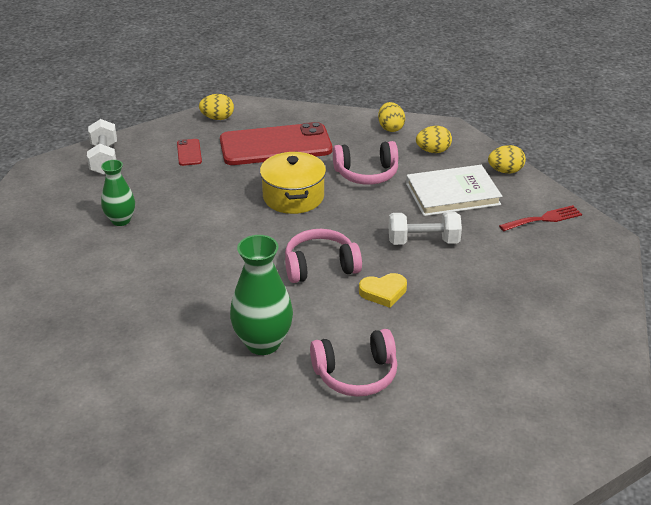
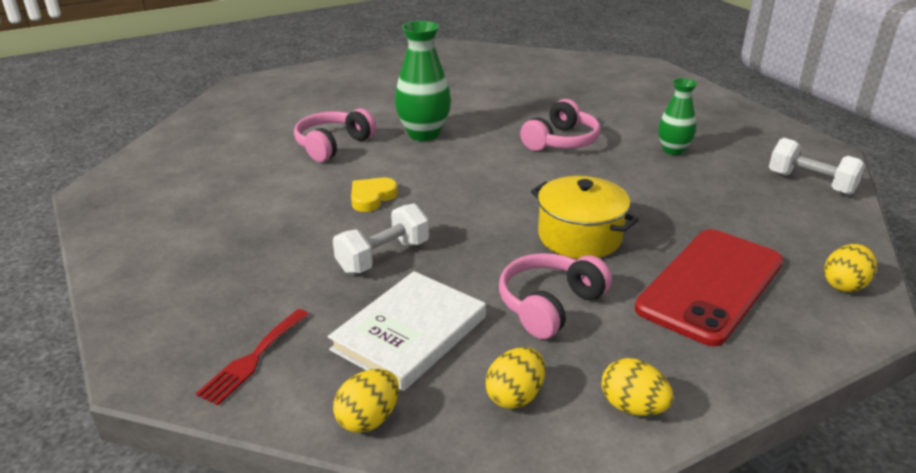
camera: 140 degrees right, 5 degrees down
(189, 152) = (766, 228): red phone -> none
(320, 266) = (454, 192): pink headphones -> pink headphones (561, 141)

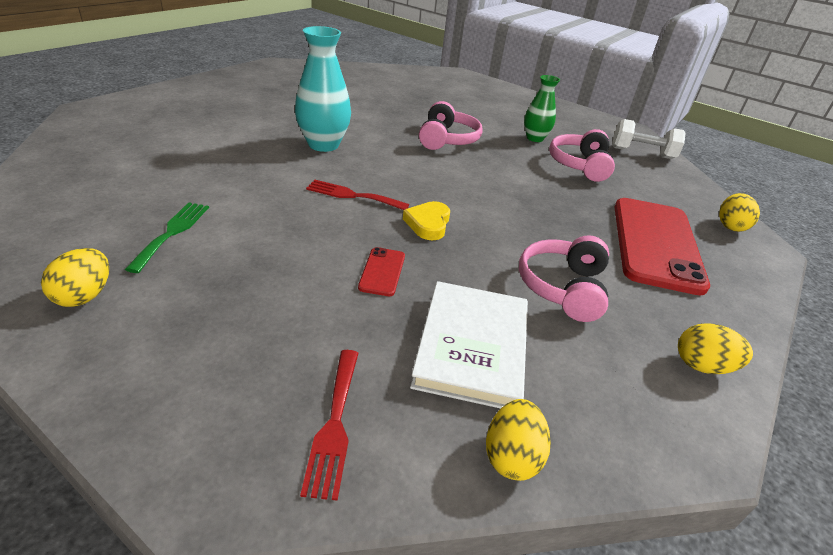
camera: 30 degrees left, 5 degrees up
(239, 195) = (172, 232): none -> green fork
(333, 145) = (240, 165): pink headphones -> pink headphones (580, 165)
(372, 197) = (322, 213): yellow heart -> yellow heart (428, 224)
(383, 256) = (382, 272): white dumbbell -> red phone
(412, 186) = (352, 195): none -> red fork
(424, 134) = (323, 145): green vase -> turquoise vase
(515, 396) = (613, 385): yellow egg -> yellow egg (85, 296)
(579, 236) = (531, 220): yellow pot -> none

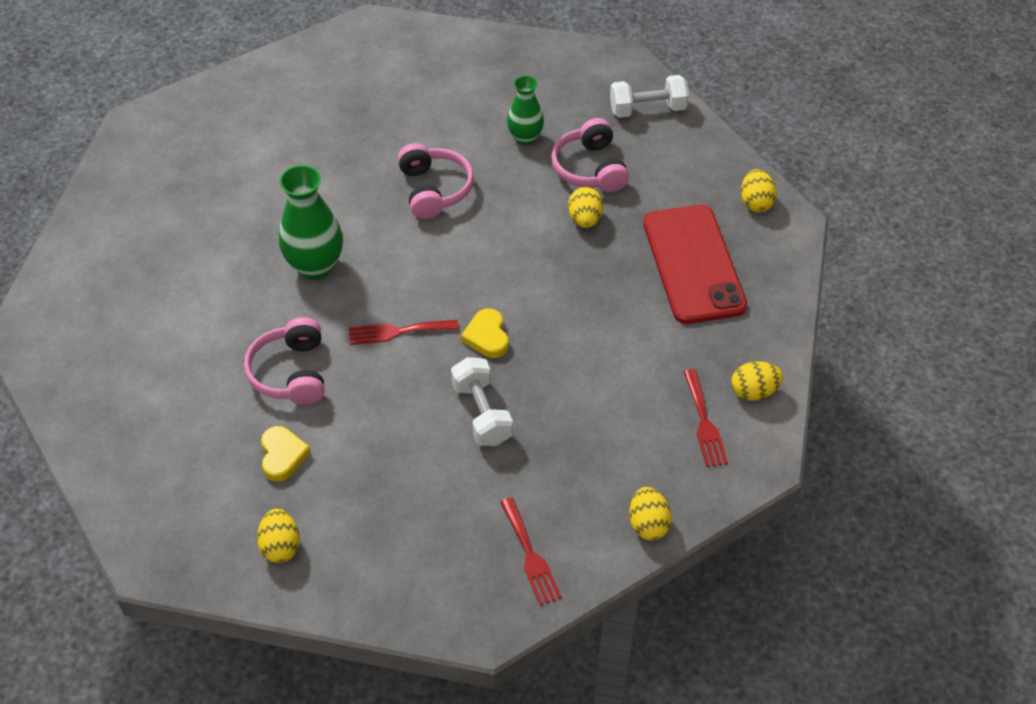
camera: 20 degrees left, 15 degrees up
(172, 232) = (282, 456): green fork -> yellow heart
(323, 145) = (315, 266): turquoise vase -> green vase
(382, 272) = (482, 413): red phone -> white dumbbell
(472, 347) = (587, 453): white book -> none
(561, 188) = (585, 219): none -> yellow egg
(563, 288) = (631, 360): pink headphones -> pink headphones (291, 372)
(630, 372) = (704, 422): none -> red fork

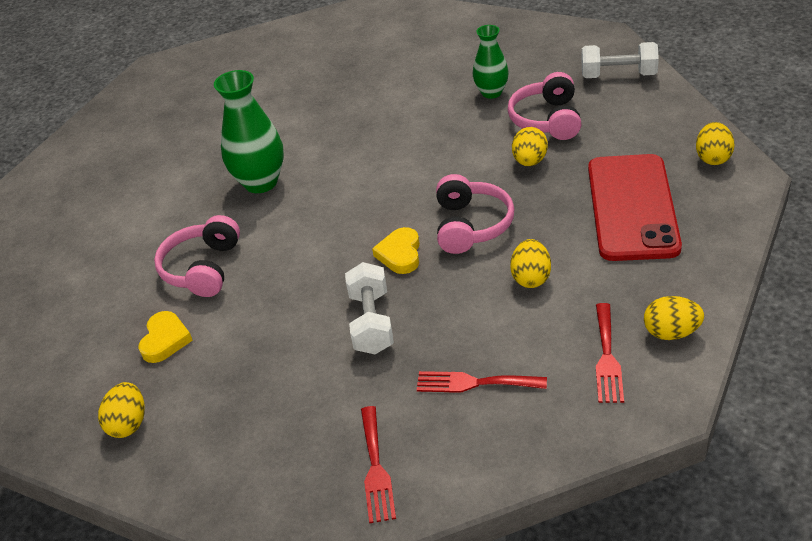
camera: 20 degrees right, 10 degrees down
(397, 332) = (315, 242): red fork -> red fork (474, 383)
(434, 189) = (392, 128): pink headphones -> pink headphones (471, 225)
(648, 524) = (516, 454): yellow egg -> yellow egg (531, 278)

